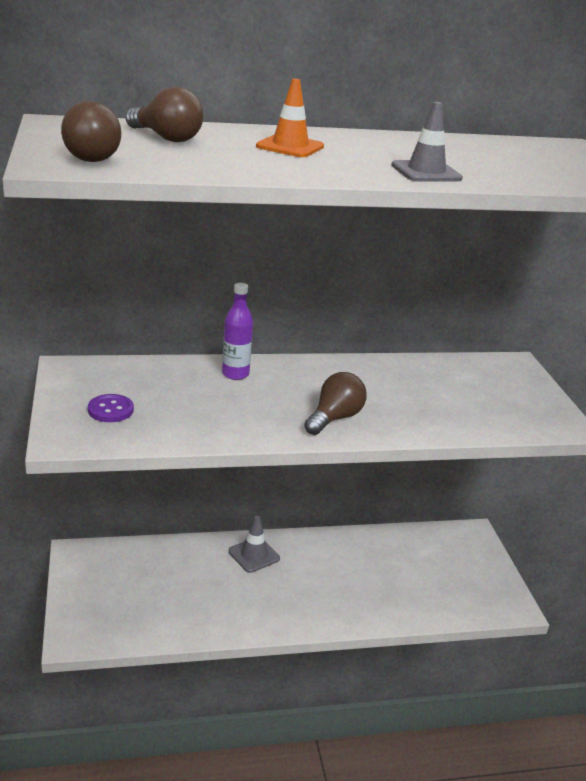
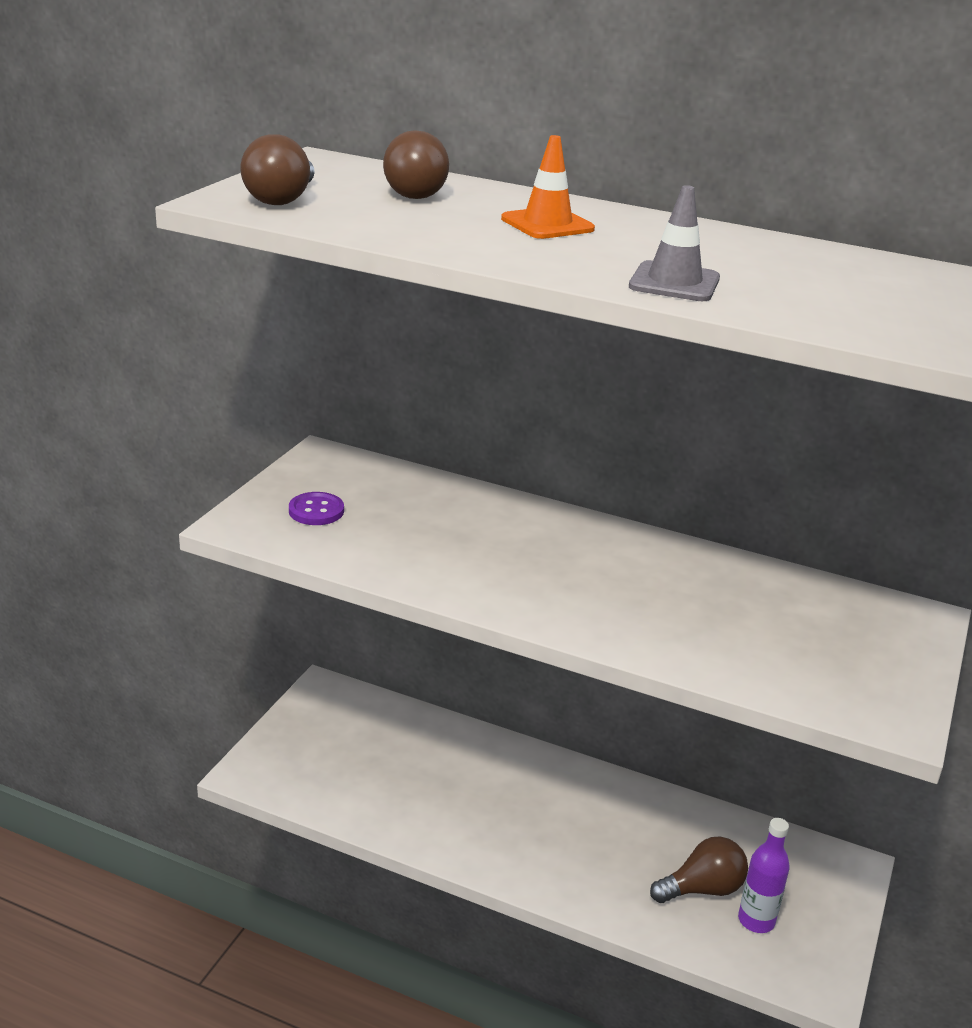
camera: 35 degrees right, 0 degrees up
(235, 374) = (500, 515): purple bottle -> purple bottle (756, 920)
(254, 555) = (518, 770): grey traffic cone -> none
(334, 418) = (563, 601): brown light bulb -> brown light bulb (702, 889)

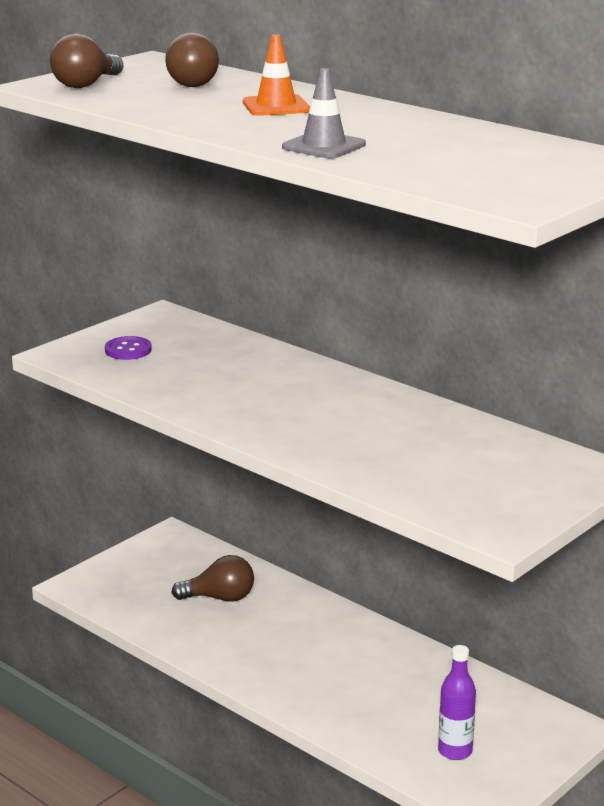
camera: 20 degrees right, 5 degrees down
(702, 889) = (420, 721): brown light bulb -> brown light bulb (220, 598)

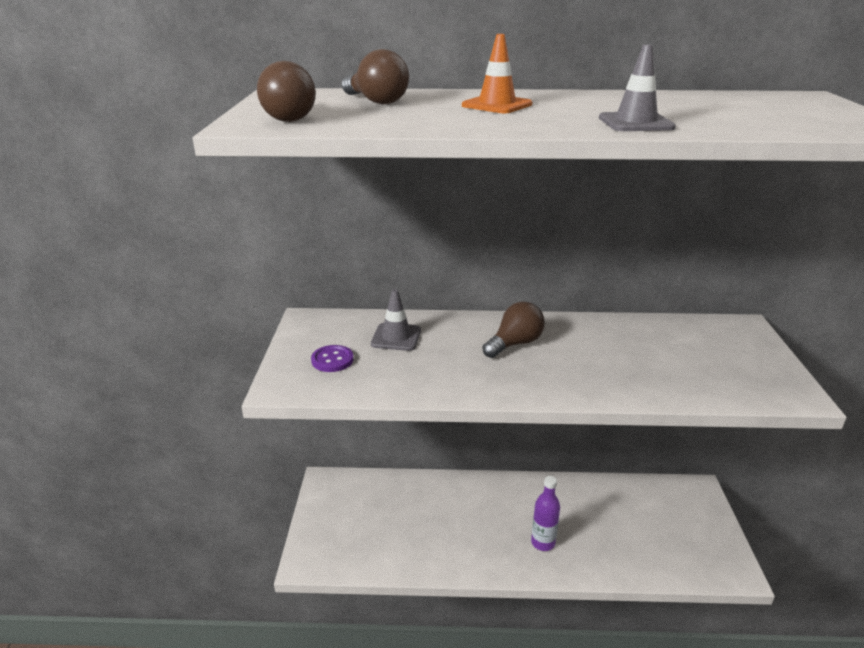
camera: 40 degrees left, 5 degrees up
(212, 353) = (396, 337): none -> grey traffic cone
(220, 598) = (415, 513): brown light bulb -> brown light bulb (515, 344)
(455, 751) = (675, 543): purple bottle -> purple bottle (543, 543)

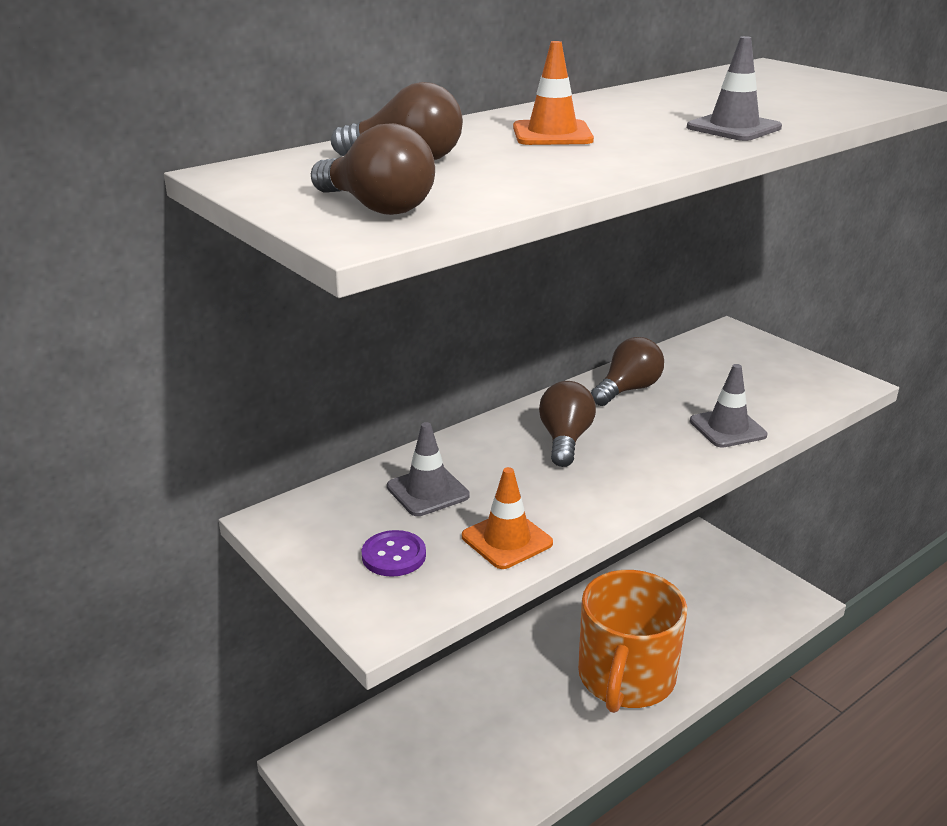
camera: 40 degrees left, 0 degrees up
(398, 380) = (507, 540): none -> orange traffic cone
(543, 543) = (625, 678): purple bottle -> orange mug
(603, 332) = (628, 389): none -> brown light bulb
(639, 383) = (727, 428): none -> grey traffic cone

